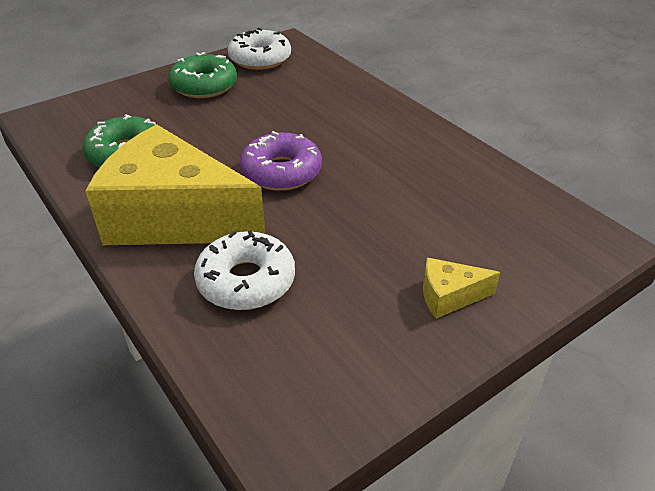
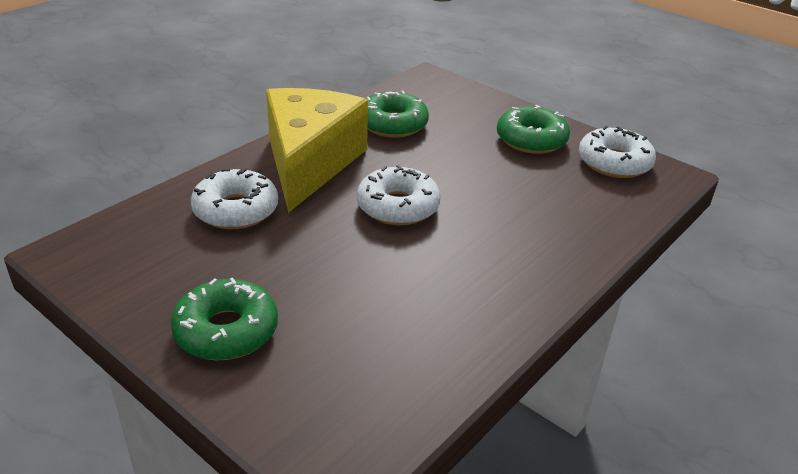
camera: 75 degrees right, 5 degrees down
(281, 172) = (398, 206): purple donut -> white donut
(449, 296) = (226, 331): yellow cheese -> green donut

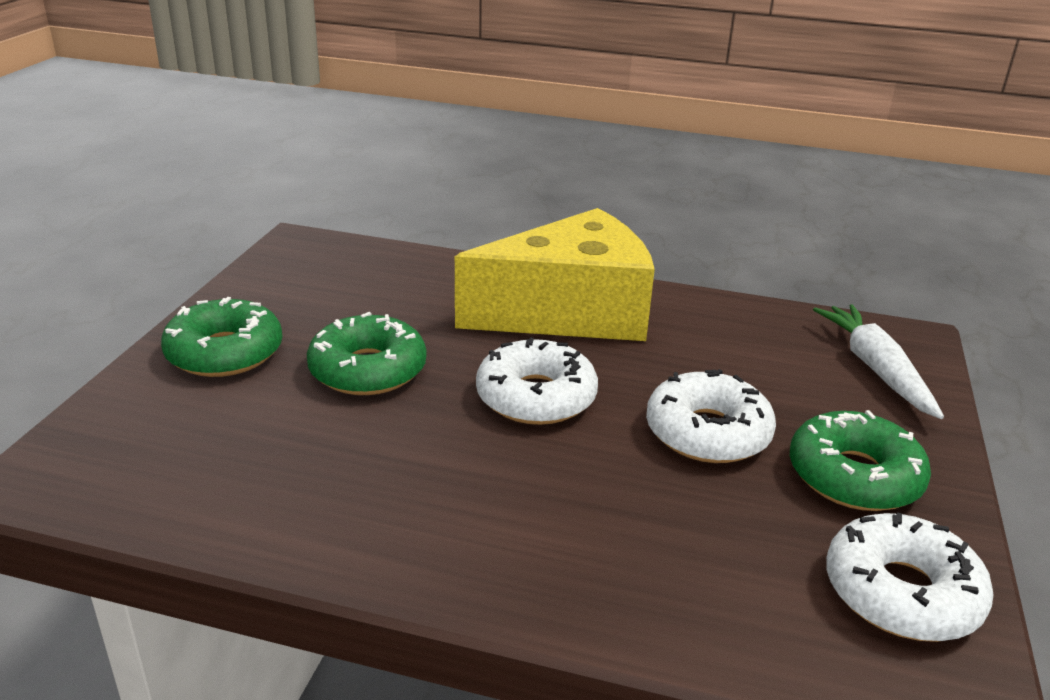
camera: 65 degrees right, 5 degrees down
(236, 210) = (432, 297): white donut -> white donut (707, 432)
(392, 124) = (732, 343): green donut -> green donut (368, 370)
(449, 97) = (875, 369): none -> white carrot

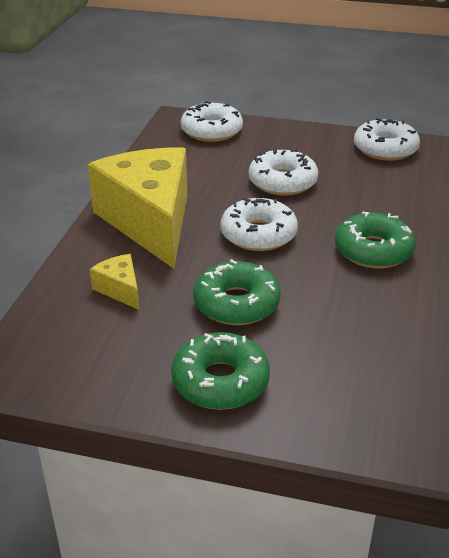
camera: 90 degrees left, 5 degrees up
(418, 294) = (120, 289): none -> yellow cheese
(854, 476) = (309, 148): green donut -> green donut (373, 250)
(875, 369) = (211, 131): white carrot -> white donut

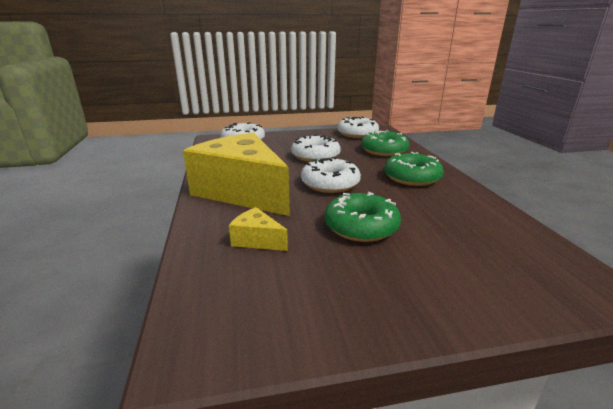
camera: 25 degrees left, 10 degrees down
(220, 381) = (413, 286): green donut -> green donut (384, 150)

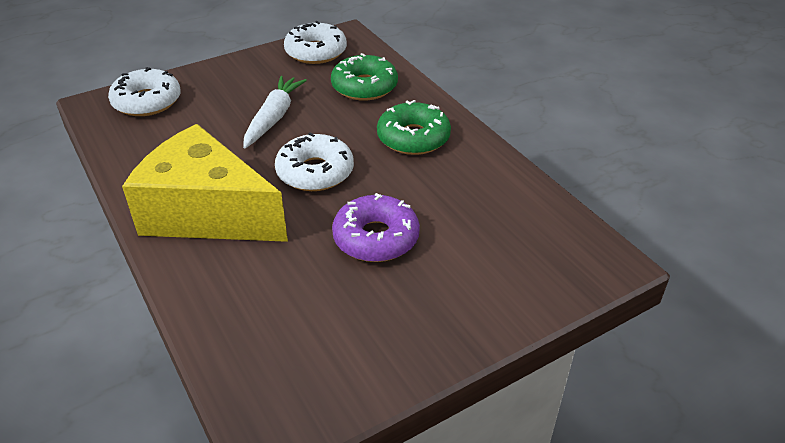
camera: 20 degrees left, 15 degrees up
(257, 240) = (267, 288): yellow cheese -> none
(315, 156) = (274, 118): white donut -> white carrot
(361, 226) = (376, 238): green donut -> purple donut

